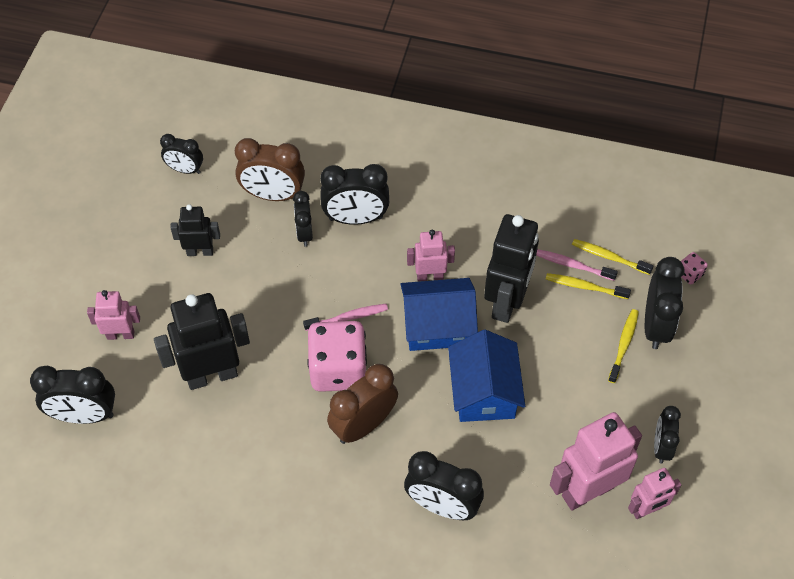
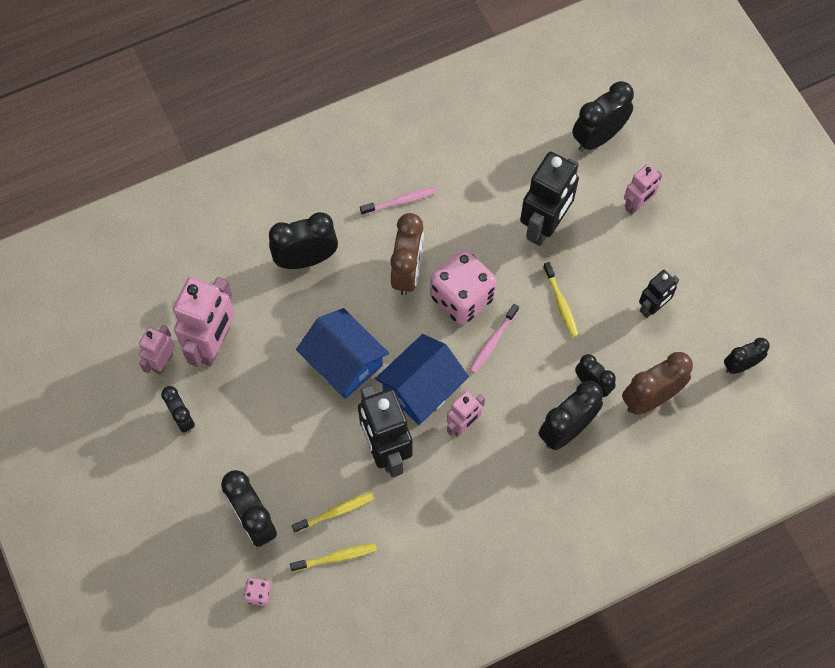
camera: 140 degrees right, 10 degrees up
(572, 265) = (359, 525): pink toothbrush -> pink toothbrush (400, 201)
(623, 345) = (267, 482): yellow toothbrush -> yellow toothbrush (561, 303)

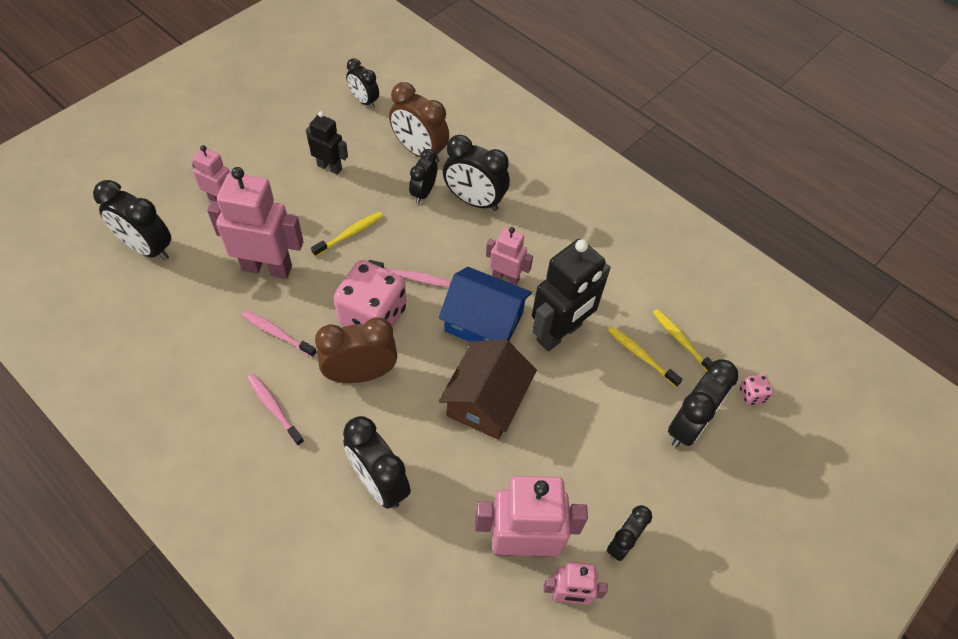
camera: 115 degrees left, 10 degrees down
(344, 362) = (486, 400): blue house -> brown house
(471, 219) = (277, 333): none -> pink toothbrush
(544, 226) = (267, 267): black robot -> pink robot

